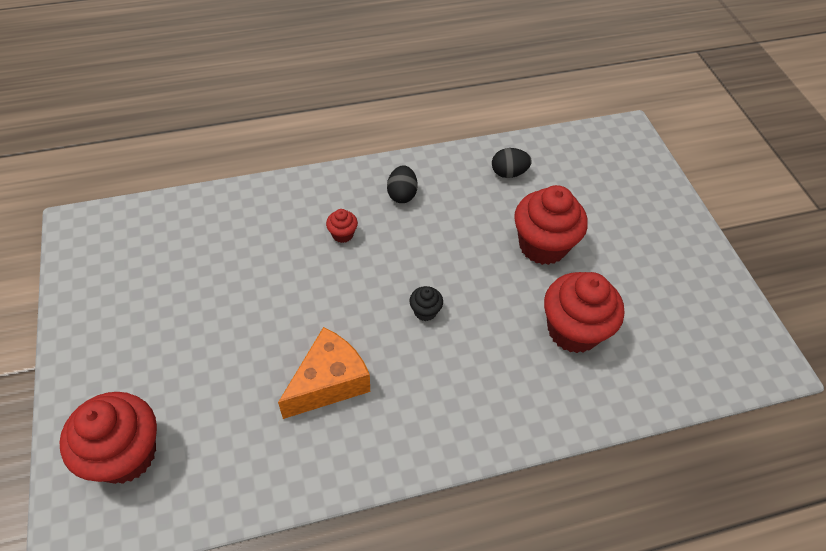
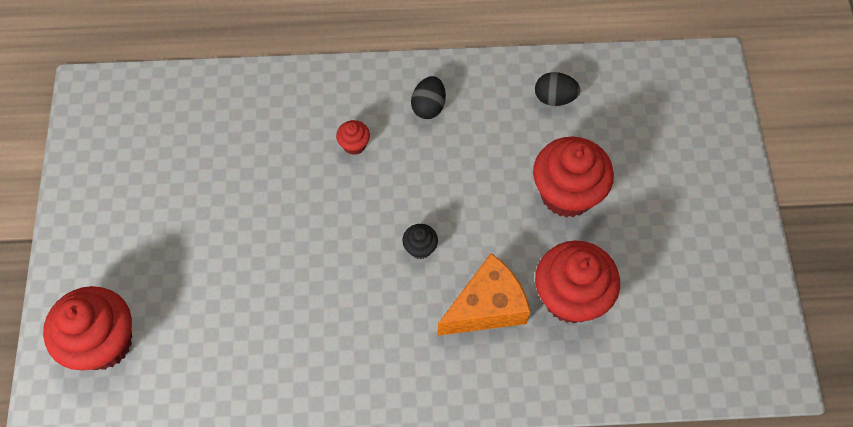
camera: 15 degrees right, 10 degrees up
(329, 382) = (306, 307): orange cheese -> orange cheese (487, 306)

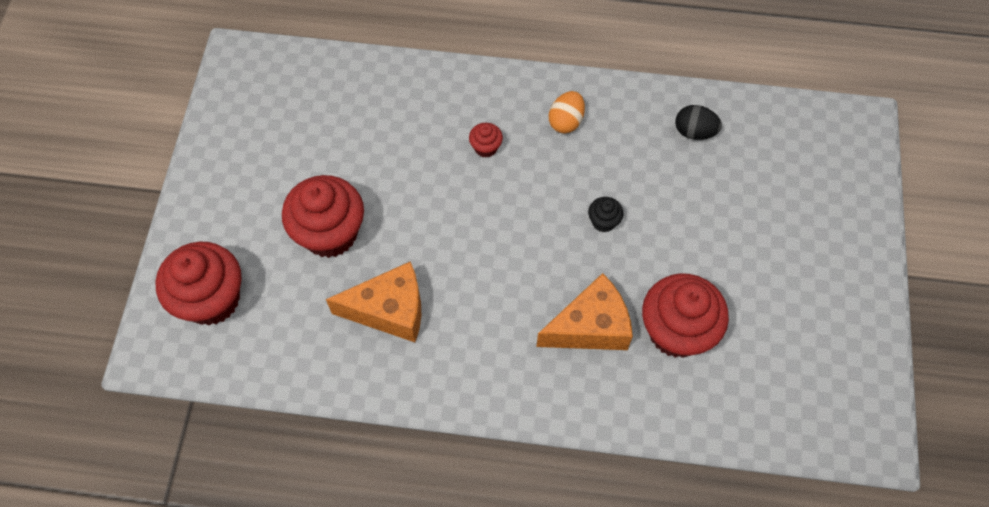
camera: 10 degrees right, 0 degrees up
(286, 323) = (390, 310): none -> orange cheese
(420, 248) = (533, 258): black cupcake -> black cupcake (603, 222)
(428, 106) = (566, 121): black egg -> orange egg
(566, 194) = (690, 228): red cupcake -> red cupcake (330, 233)

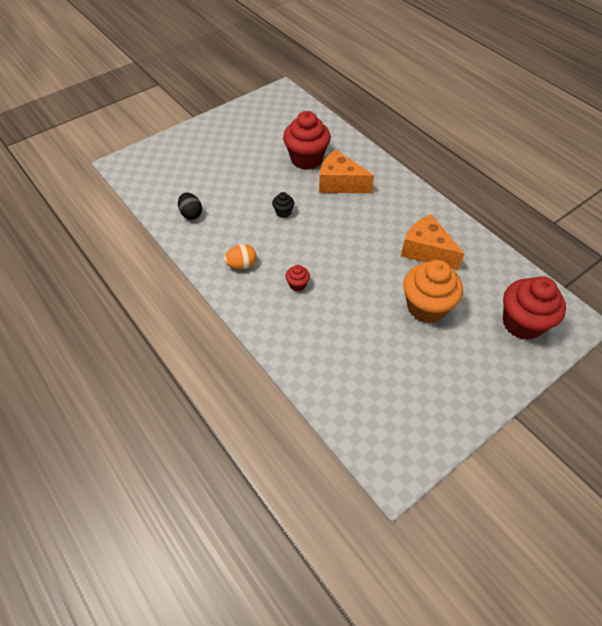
camera: 135 degrees left, 10 degrees down
(330, 233) = (426, 307): red cupcake -> orange cupcake

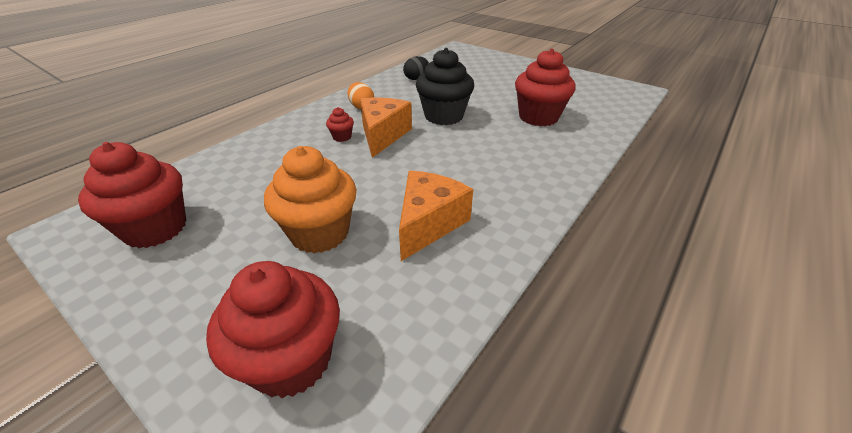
camera: 75 degrees right, 15 degrees down
(283, 212) = (443, 116): black cupcake -> black cupcake, size x2.27
(339, 183) = (515, 142): orange cheese -> orange cheese (383, 135)
(404, 407) = (155, 228): none -> red cupcake

